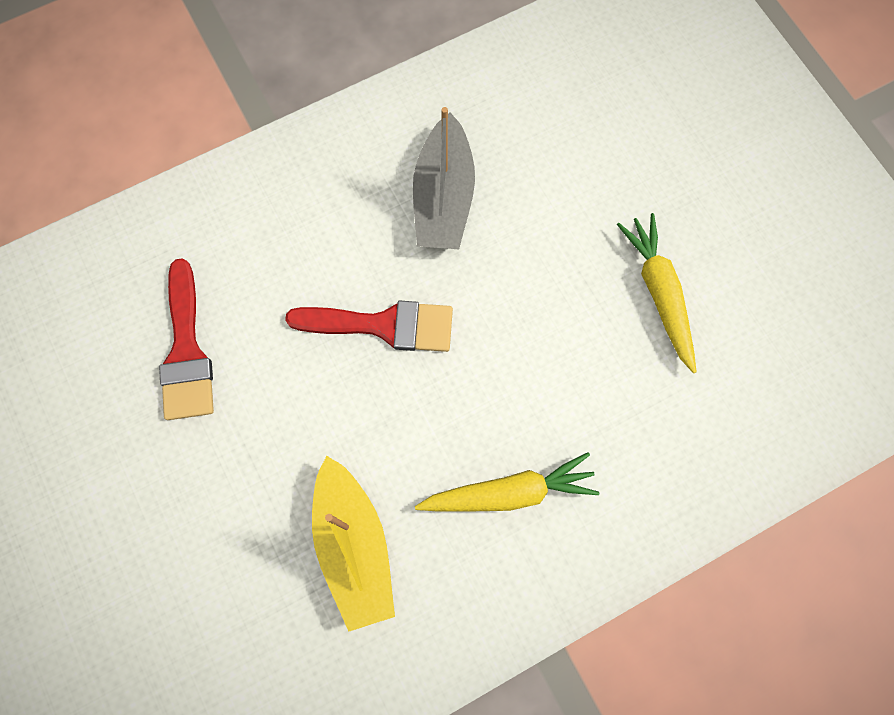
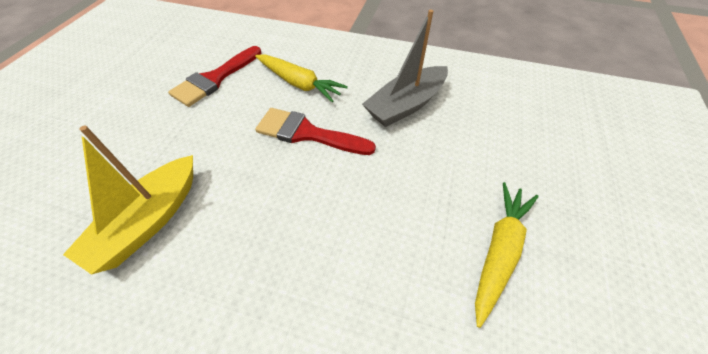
camera: 45 degrees right, 20 degrees down
(383, 325) = (307, 133): red brush -> red brush turned 150 degrees clockwise
(509, 492) = (260, 280): yellow carrot -> yellow carrot (299, 83)

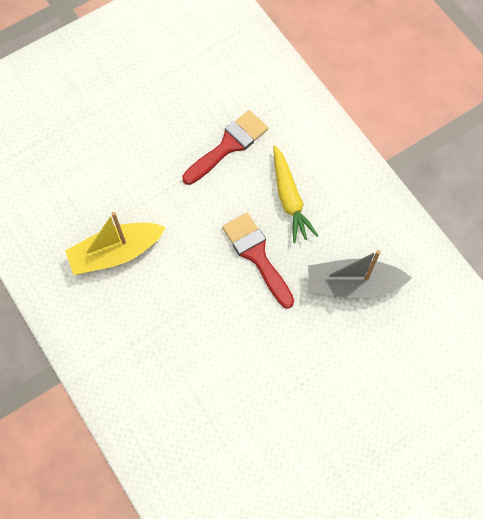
camera: 40 degrees right, 15 degrees up
(215, 79) = (228, 145): red brush -> red brush turned 150 degrees clockwise
(499, 251) = (299, 435): yellow carrot -> none

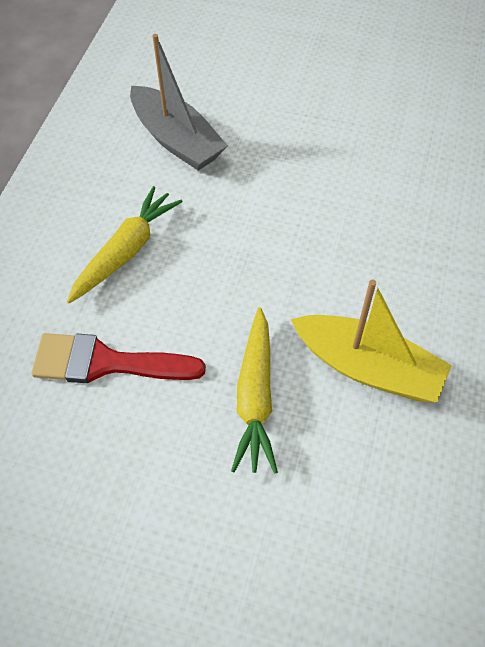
camera: 130 degrees left, 10 degrees down
(150, 193) = (255, 397): none -> yellow carrot
(256, 255) = (226, 233): red brush -> none

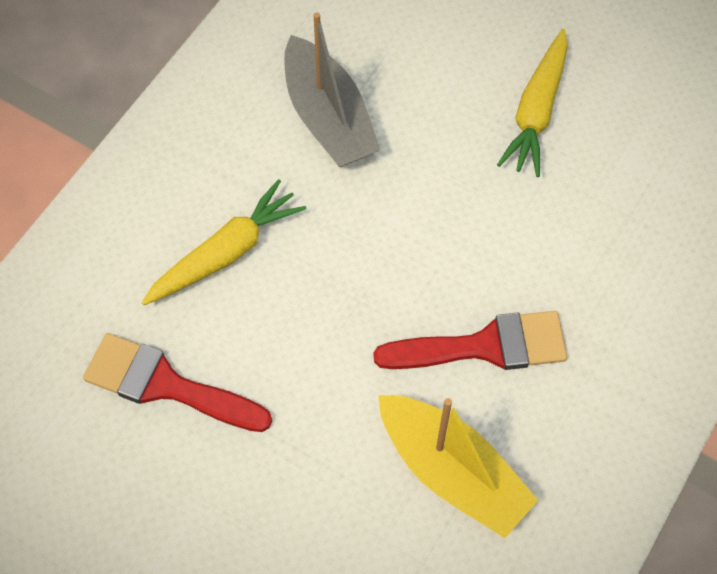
camera: 15 degrees right, 5 degrees up
(255, 397) = (316, 471): yellow carrot -> yellow carrot (536, 112)
(357, 268) = (485, 346): none -> red brush

